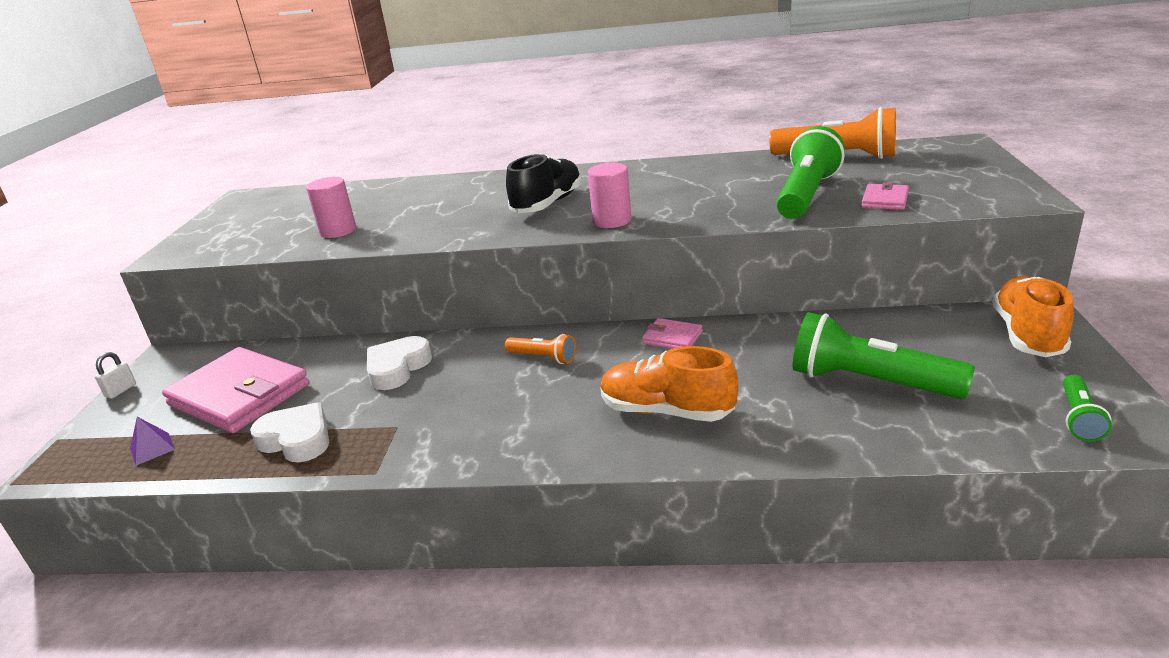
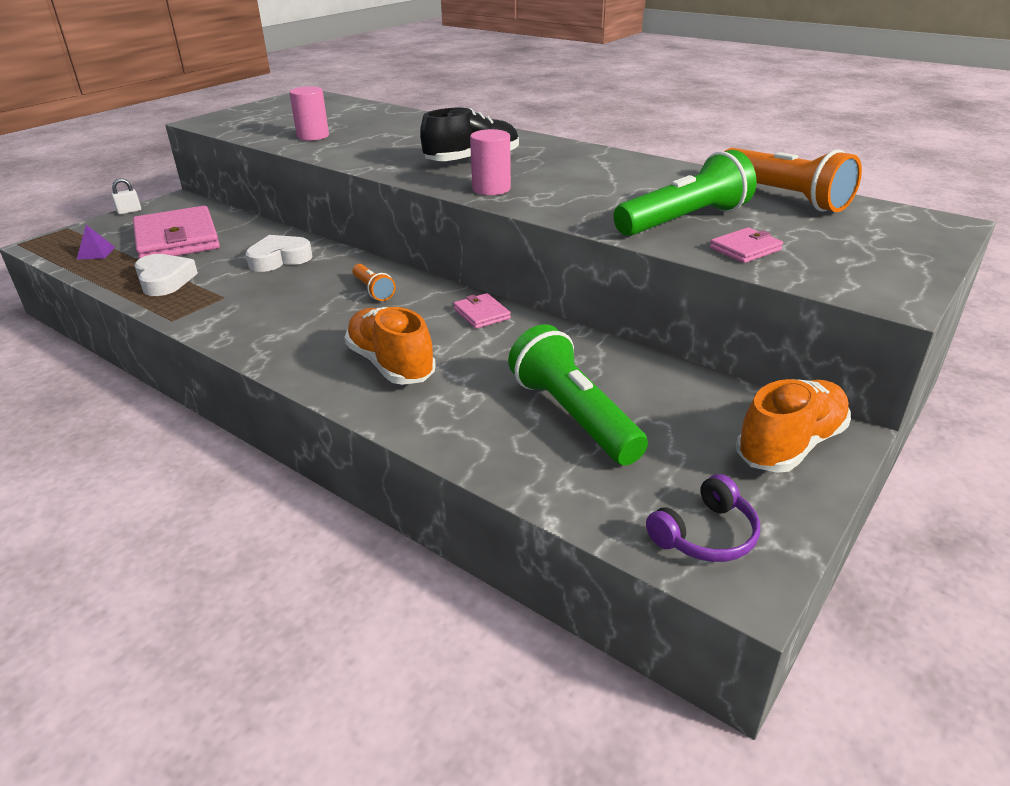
camera: 30 degrees right, 5 degrees up
(1079, 418) = (705, 534): green flashlight -> purple headphones

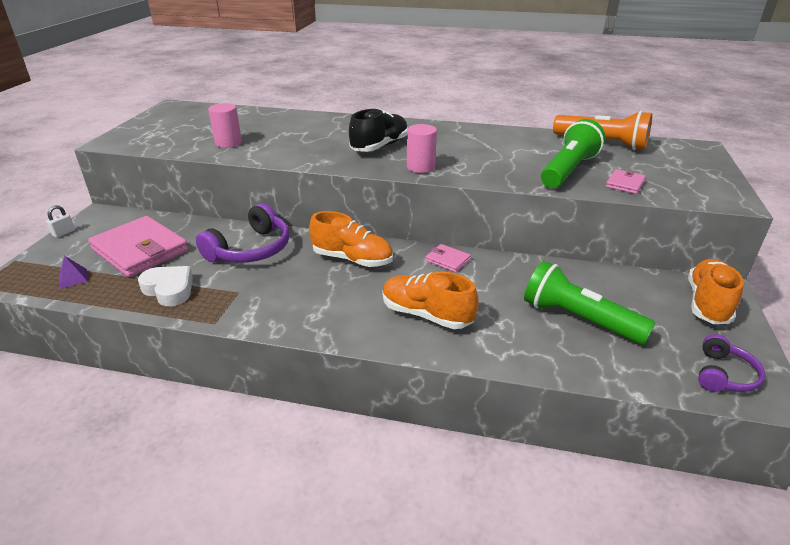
camera: 25 degrees left, 0 degrees up
(279, 259) = (251, 249): white heart -> purple headphones
(373, 290) = (352, 259): orange flashlight -> orange shoe

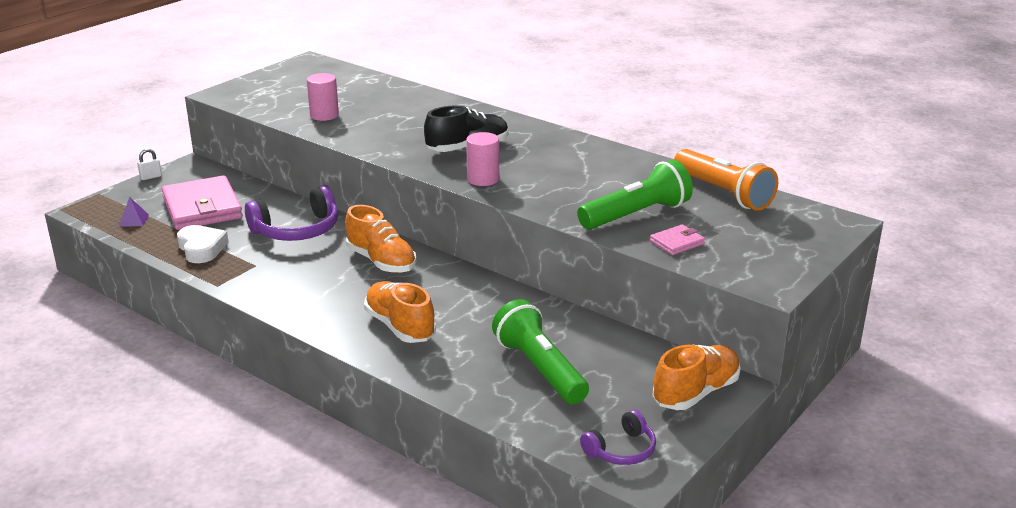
camera: 25 degrees right, 5 degrees down
(447, 260) = (472, 285): pink wallet -> none

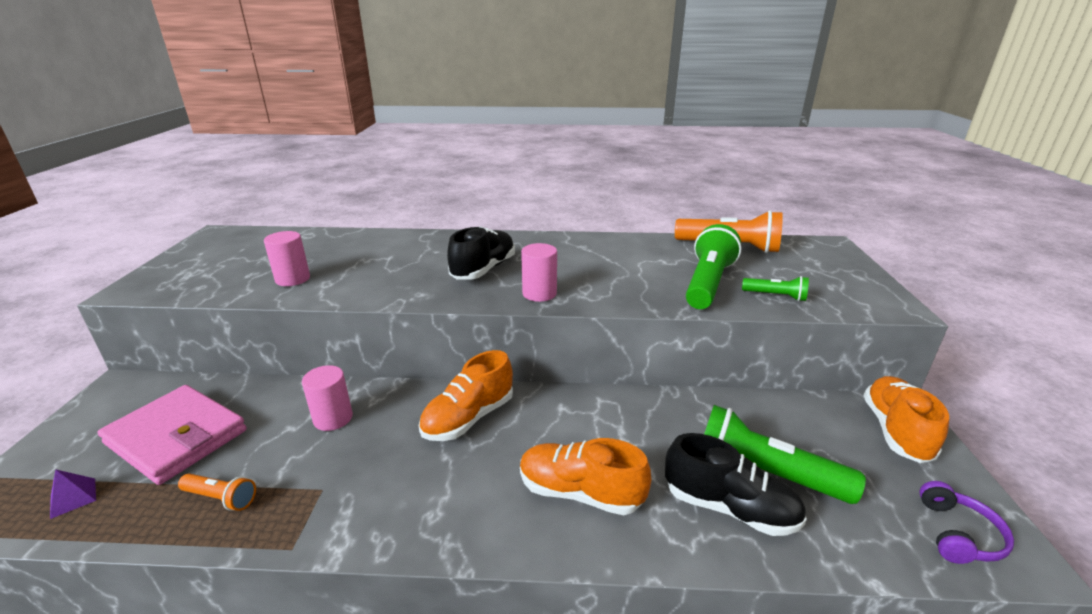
camera: 35 degrees left, 0 degrees up
(151, 177) = (63, 421): white padlock -> none
(201, 248) = (221, 498): white heart -> orange flashlight
(297, 230) = (333, 418): purple headphones -> pink cylinder
(381, 261) = (468, 418): orange shoe -> orange shoe turned 120 degrees clockwise
(484, 372) = (729, 508): none -> black shoe
(677, 242) = (775, 296): pink wallet -> green flashlight

